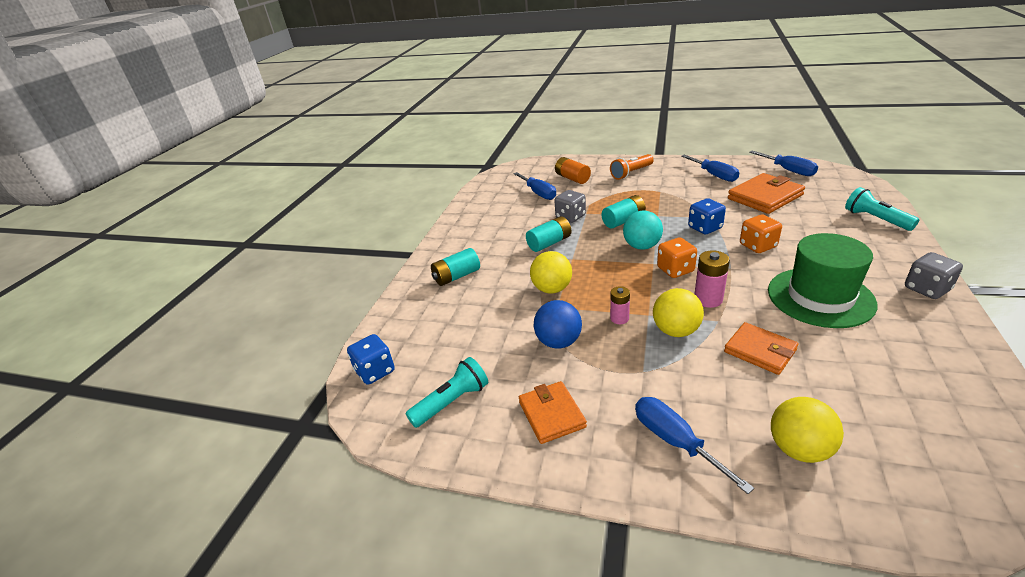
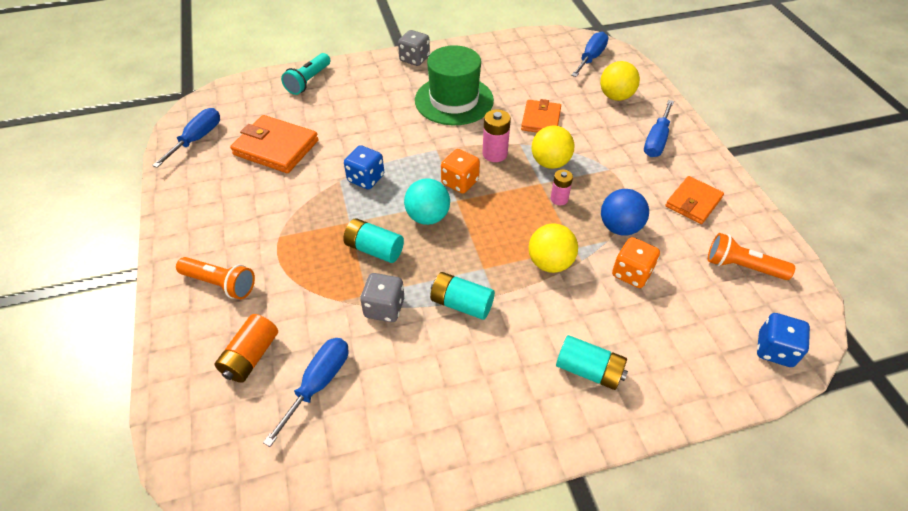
camera: 125 degrees left, 15 degrees up
(452, 402) = (742, 267): turquoise flashlight -> orange flashlight
(714, 175) = (219, 196): blue screwdriver -> blue screwdriver (591, 58)
(757, 246) = (388, 139): orange dice -> orange dice (631, 273)

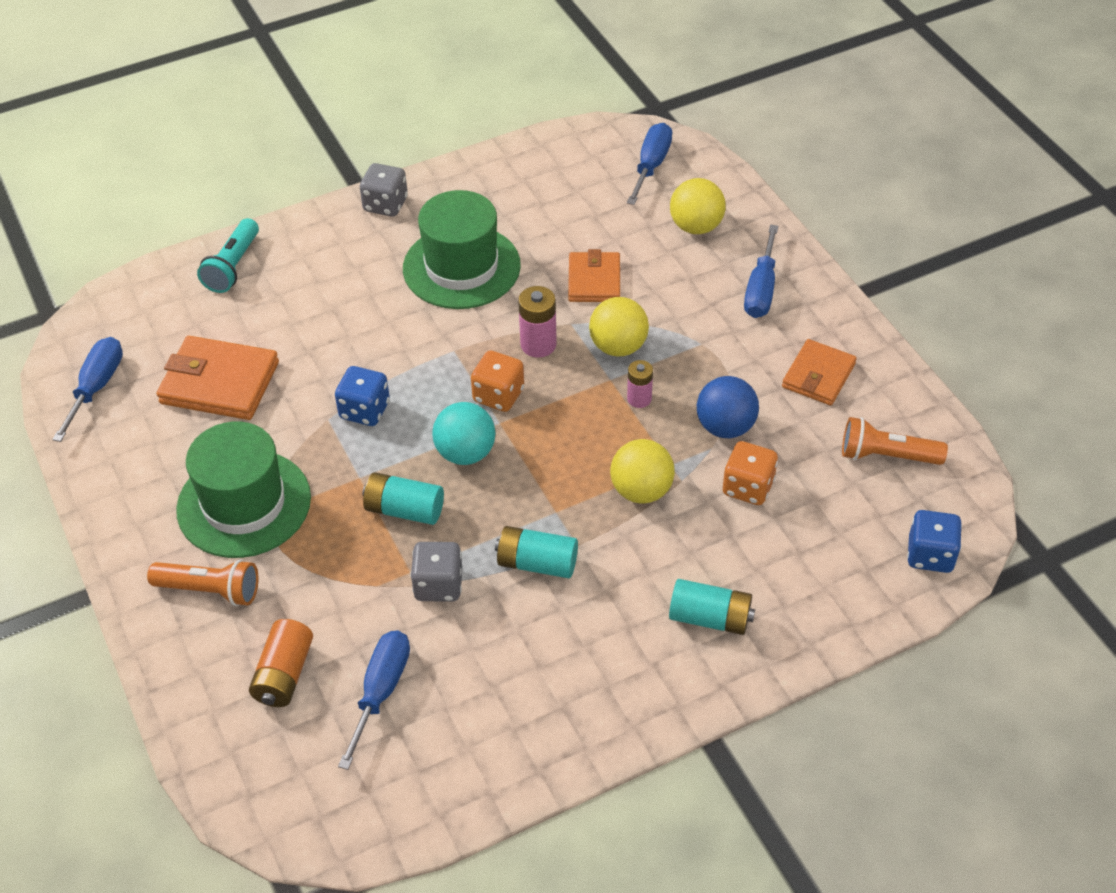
camera: 10 degrees left, 0 degrees up
(265, 227) = (244, 504): none -> green hat

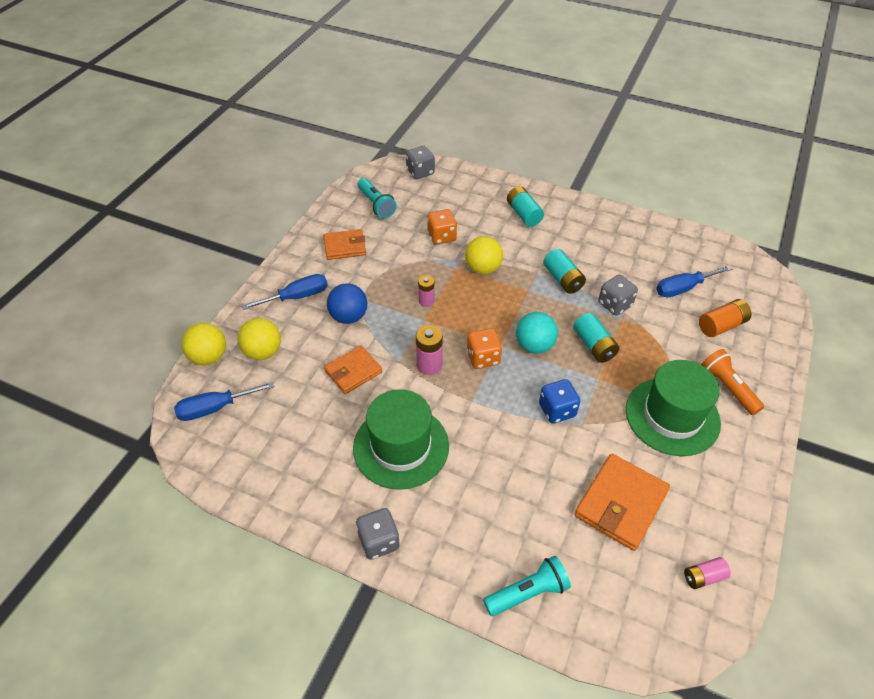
camera: 130 degrees left, 0 degrees up
(97, 387) = (703, 577): blue screwdriver -> pink battery
(219, 383) = (620, 504): orange wallet -> orange wallet turned 60 degrees clockwise
(618, 347) = (397, 330): yellow ball -> yellow ball (209, 357)
(725, 427) = (412, 261): blue ball -> blue ball (349, 317)
(886, 455) = (376, 205): orange flashlight -> turquoise flashlight
(930, 555) = (420, 172): blue dice -> grey dice

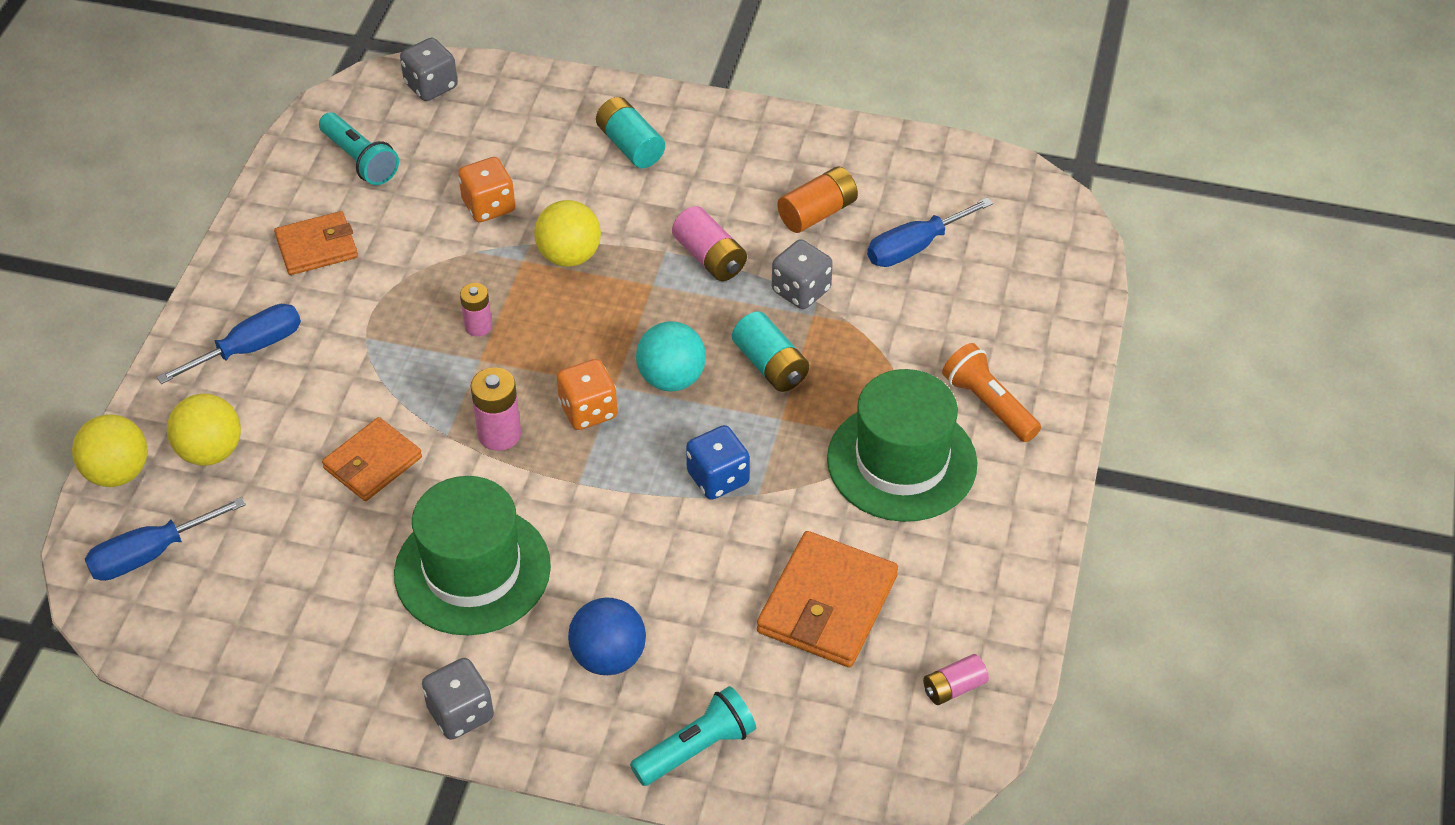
camera: 10 degrees left, 0 degrees up
(349, 317) = (348, 372): blue ball -> blue ball (608, 657)
(563, 279) = (709, 258): turquoise battery -> pink battery
(721, 326) = (978, 304): orange battery -> orange battery (817, 213)

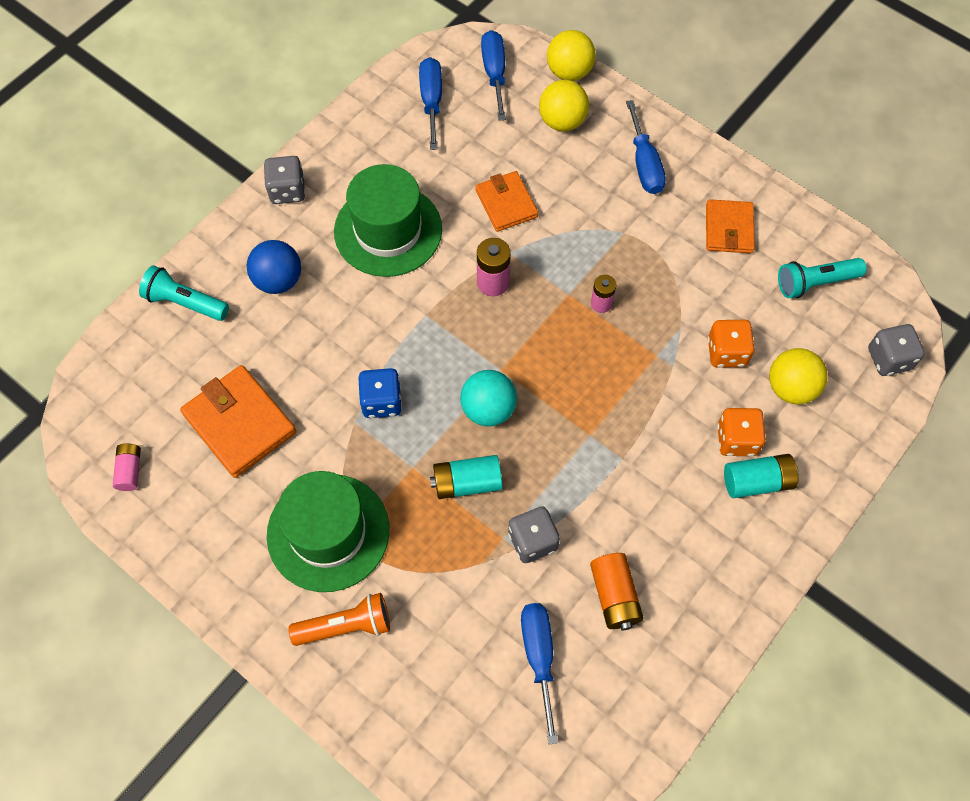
camera: 115 degrees right, 15 degrees up
(229, 608) = (431, 101): none -> blue screwdriver
(569, 256) = (647, 388): yellow ball -> yellow ball (790, 388)
(588, 410) = (486, 344): orange dice -> orange dice (736, 440)
(697, 748) = (185, 302): turquoise flashlight -> turquoise flashlight turned 120 degrees clockwise
(709, 258) = (600, 488): pink battery -> none

